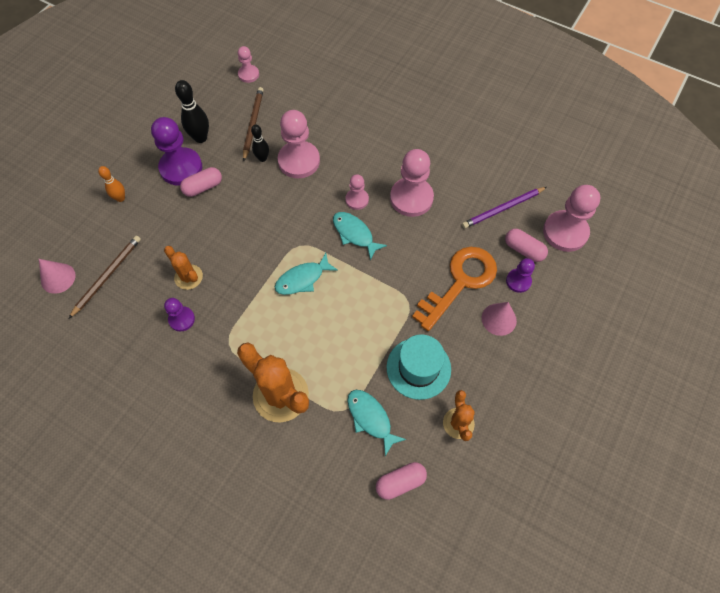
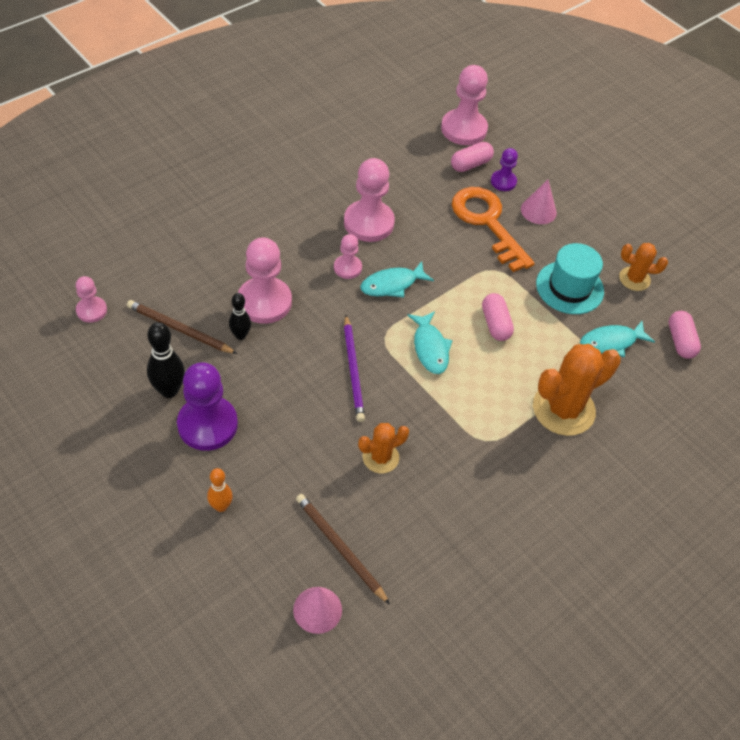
camera: 75 degrees left, 10 degrees down
(181, 319) = (436, 479): purple pawn -> none
(203, 187) = (252, 408): pink capsule -> pink capsule (495, 324)
(503, 209) = (416, 160): purple pencil -> purple pencil (353, 370)

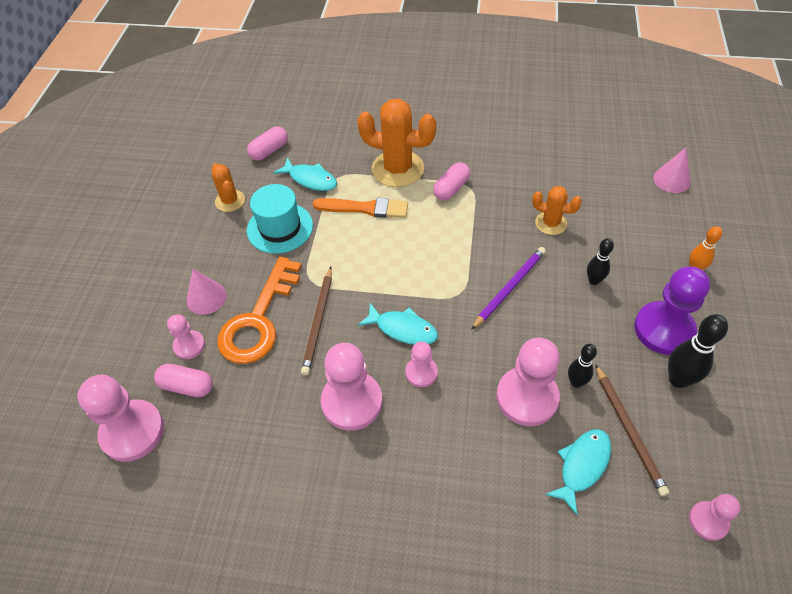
camera: 125 degrees left, 0 degrees up
(296, 427) = (594, 280): none -> black bowling pin
(340, 548) = (629, 197): brown pencil -> brown pencil (318, 322)
(430, 348) = (434, 262): turquoise fish -> turquoise fish (582, 466)
(495, 324) = (366, 243): pink capsule -> pink capsule (451, 189)
(503, 181) = (189, 345): purple pawn -> pink pawn
(536, 351) = (365, 208): none -> orange brush

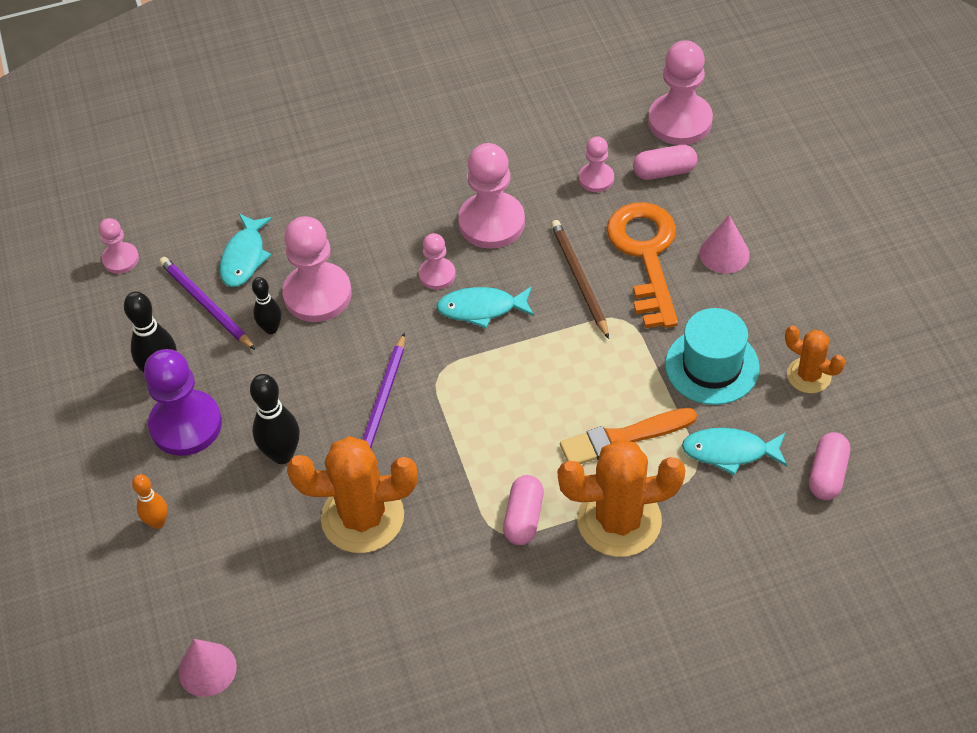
camera: 155 degrees right, 0 degrees up
(189, 345) = (696, 204): pink pawn -> pink pawn (596, 178)
(551, 223) = (362, 517): orange cactus -> orange cactus, size x1.80
(594, 280) = (282, 454): black bowling pin -> black bowling pin, size x1.58
(629, 430) = (206, 304): brown pencil -> purple pencil

